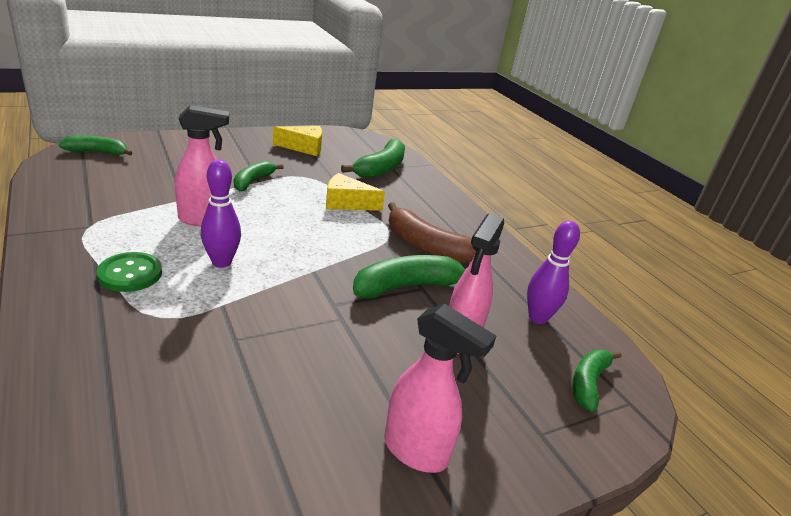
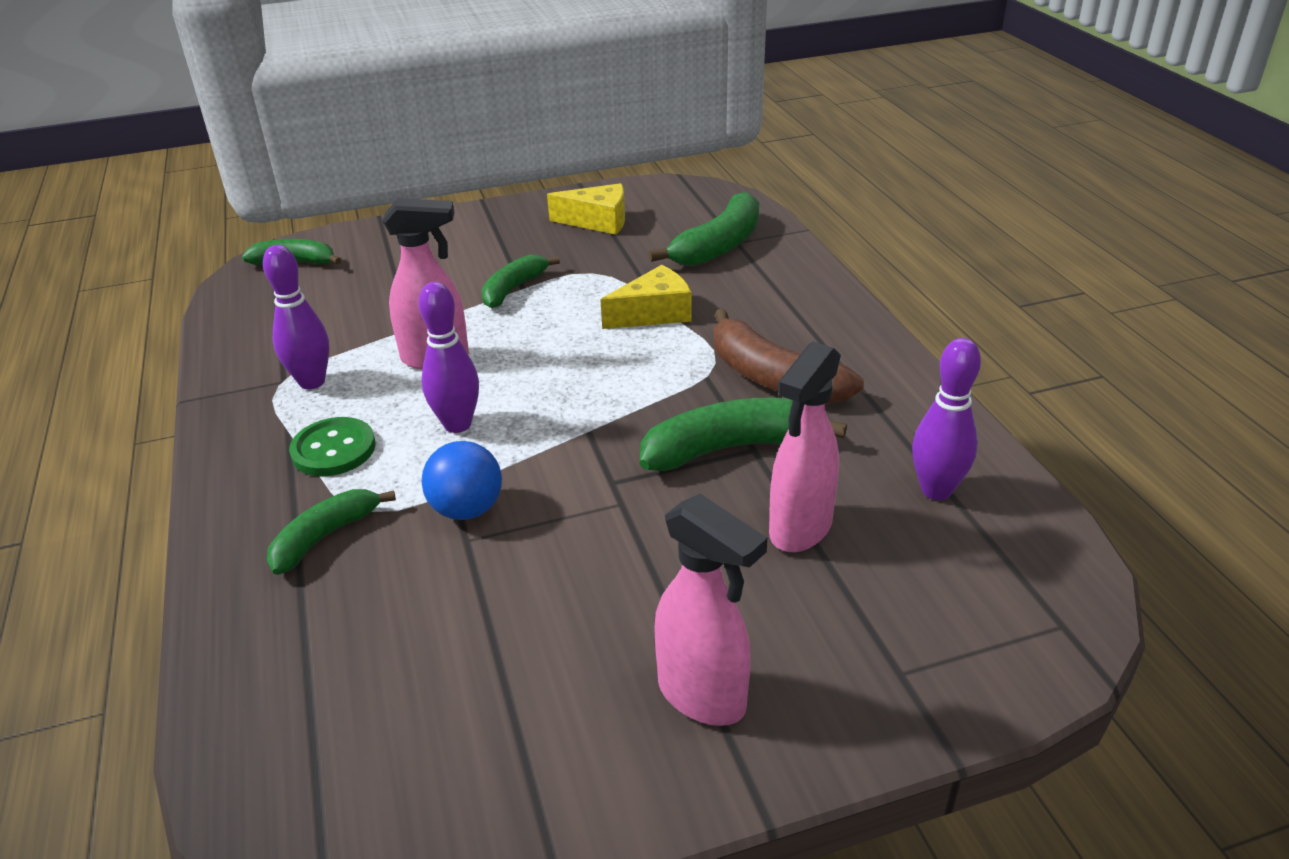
camera: 15 degrees right, 5 degrees up
(112, 228) = (312, 382): none -> purple bowling pin
(233, 319) = (467, 509): none -> blue ball
(346, 203) = (654, 313): yellow cheese -> yellow cheese turned 135 degrees clockwise
(588, 383) = (997, 594): green banana -> green banana (324, 537)

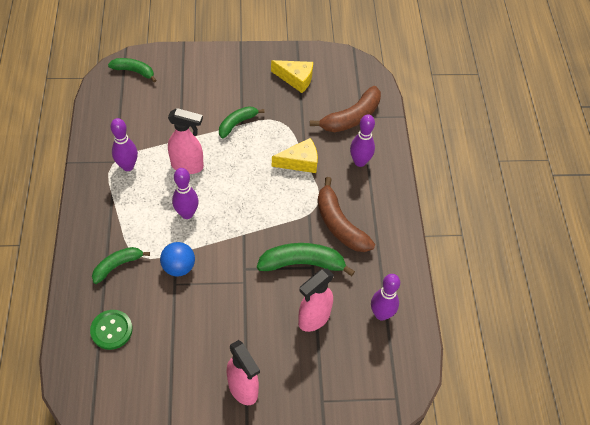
camera: 10 degrees right, 20 degrees up
(333, 449) = (130, 214): green button -> green button (111, 330)
(719, 246) = (351, 117): green banana -> brown banana
(764, 293) = (360, 162): none -> purple bowling pin

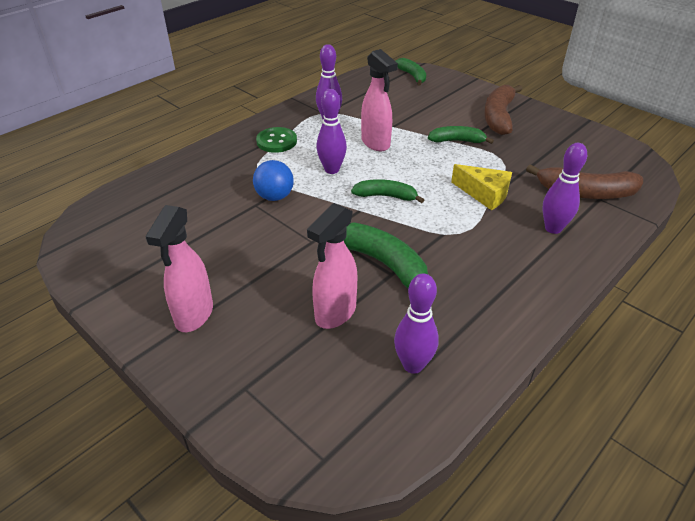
camera: 50 degrees right, 15 degrees down
(111, 330) = (168, 201): green button -> green button (276, 141)
(117, 265) = (233, 167): green banana -> green banana (385, 196)
(296, 79) = (556, 141): yellow cheese -> none
(313, 319) = (335, 313): pink spray bottle -> pink spray bottle turned 60 degrees counterclockwise
(339, 224) = (465, 261): brown banana -> brown banana (498, 117)

